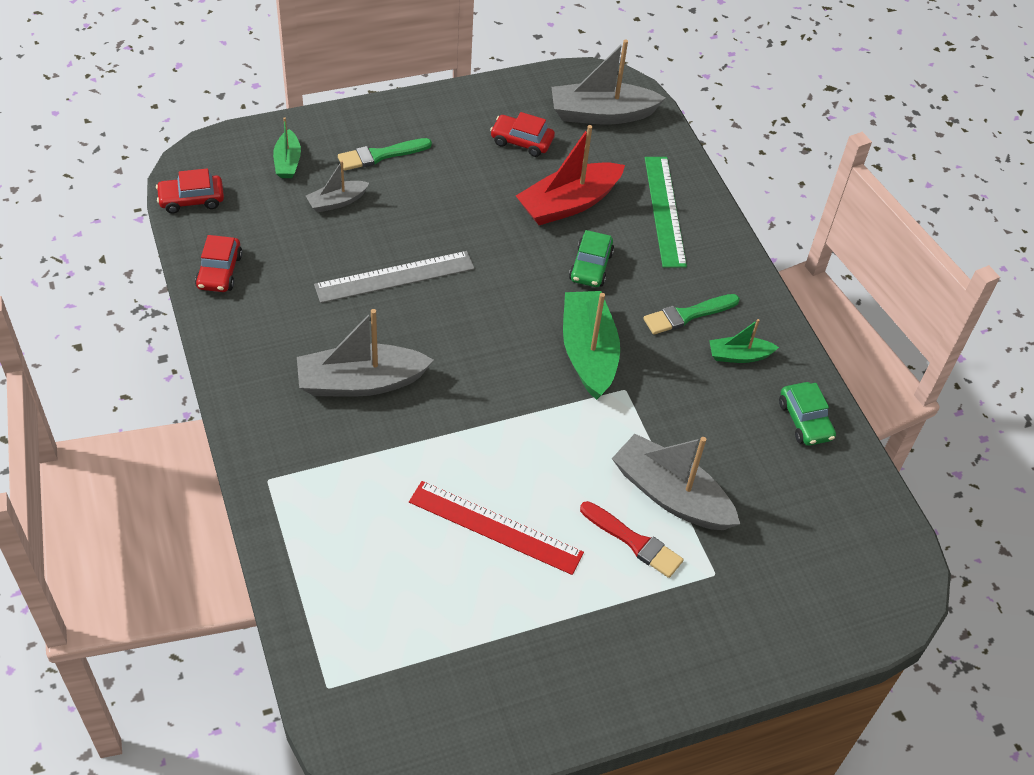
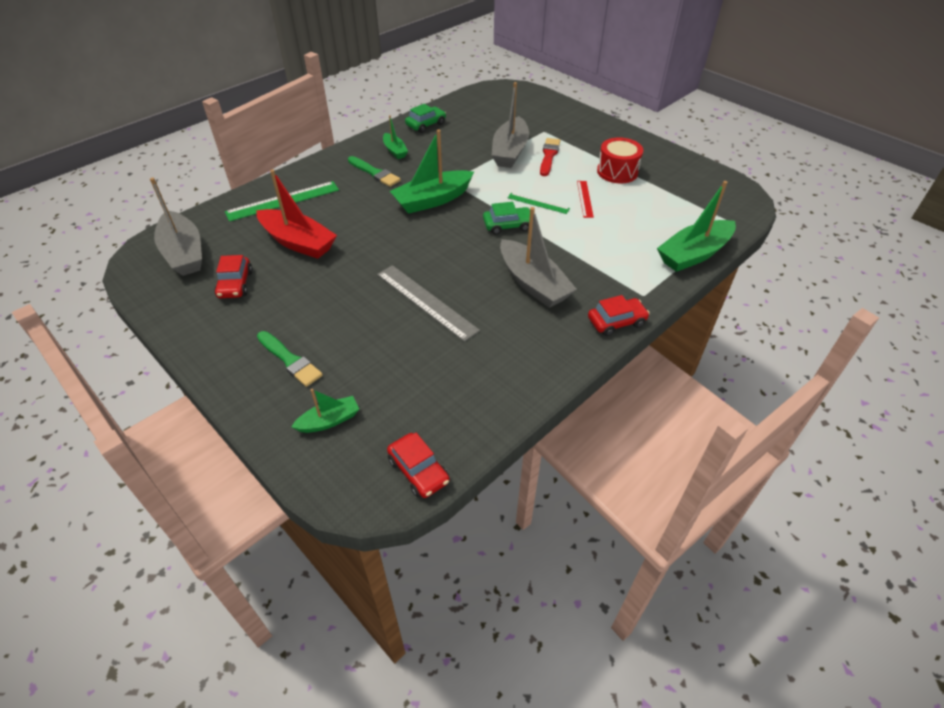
camera: 110 degrees left, 5 degrees down
(219, 271) = (490, 406): red car -> red car (616, 322)
(298, 585) = (694, 254): none -> green boat
(337, 202) = (364, 365): grey boat -> none
(495, 527) = (585, 199): red ruler -> red ruler, size x0.56
(516, 465) = (538, 203): none -> green ruler
(541, 612) = (617, 172): none -> red drum
(590, 266) = (356, 217): green car -> green car (508, 225)

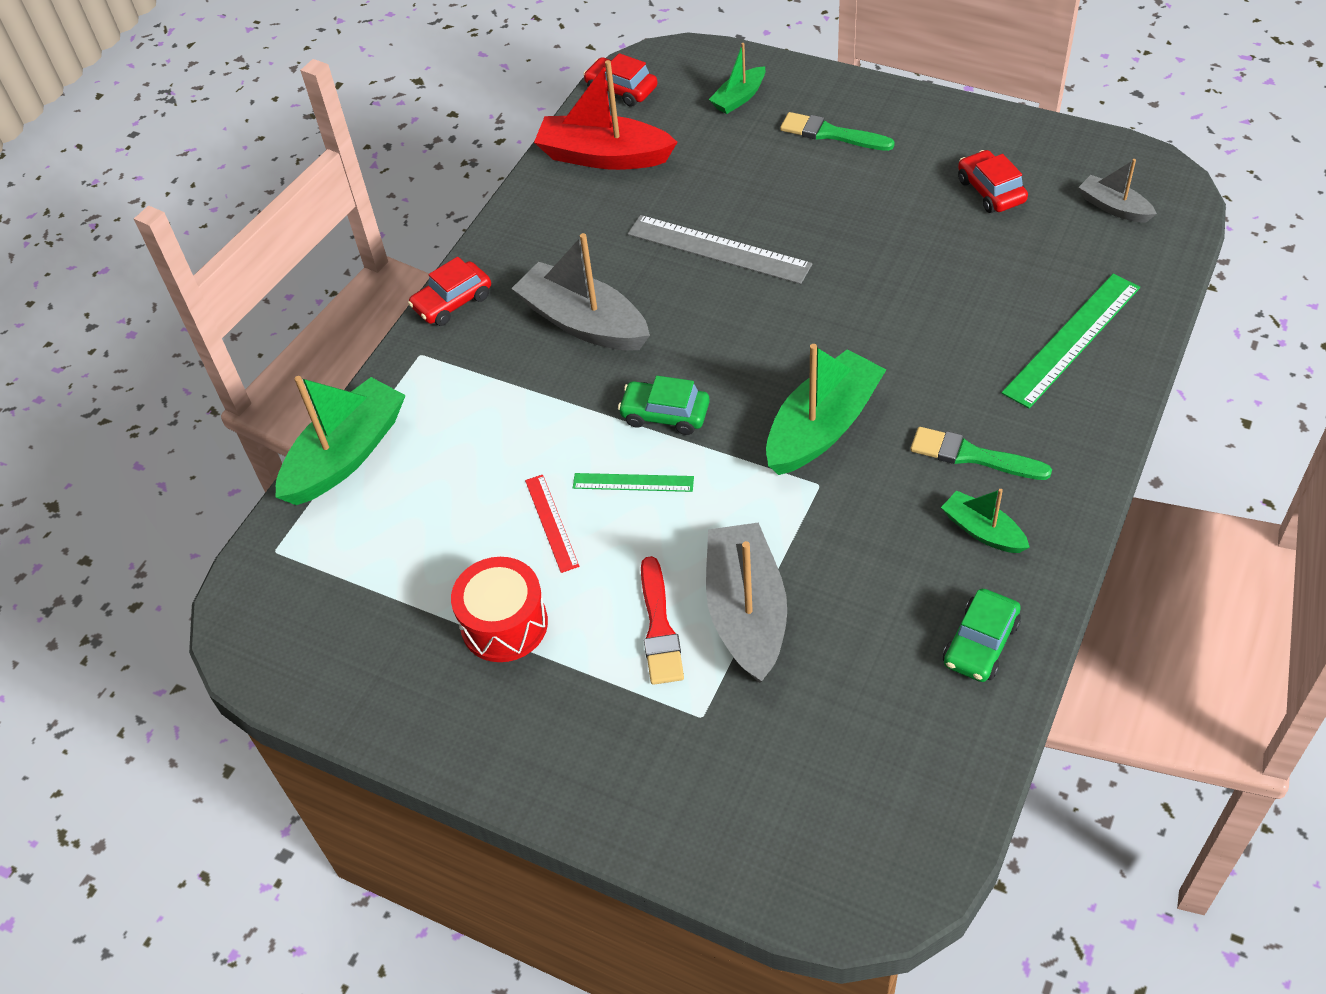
camera: 165 degrees right, 5 degrees up
(184, 253) = (1114, 207): grey boat -> grey boat, size x0.54
(298, 242) = (971, 276): red boat -> red boat (604, 156)
(508, 225) = (665, 414): green car -> green car turned 45 degrees clockwise

